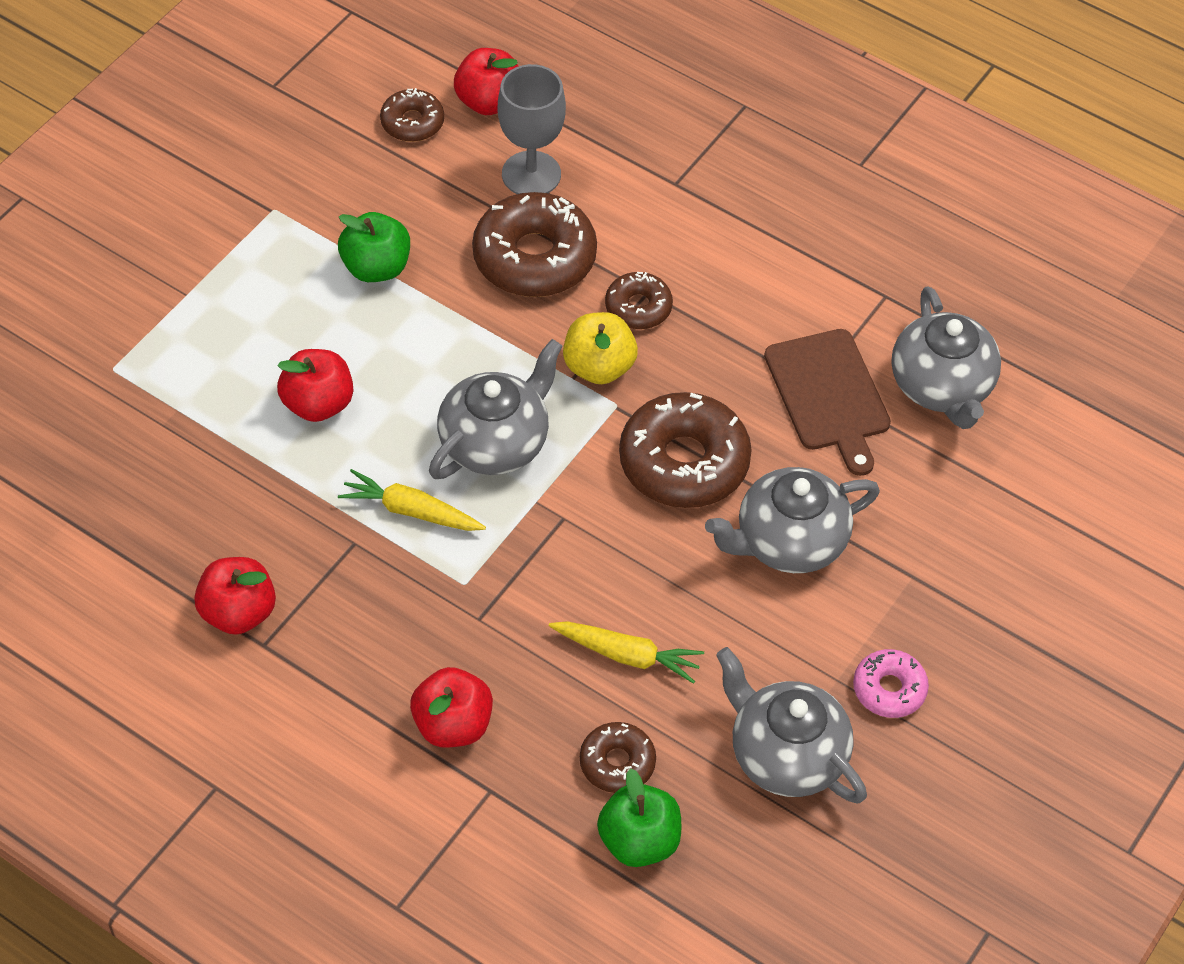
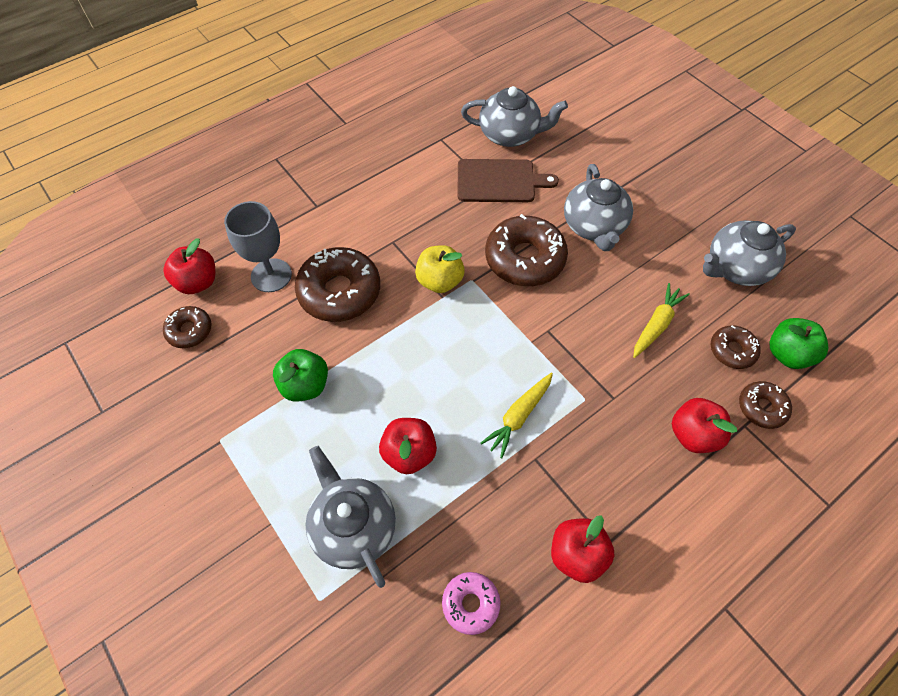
camera: 70 degrees left, 5 degrees up
(495, 442) = (478, 352): grey teapot -> grey teapot (353, 526)
(638, 307) = (402, 249): brown donut -> brown donut (761, 408)
(889, 689) = (699, 212): pink donut -> pink donut (470, 604)

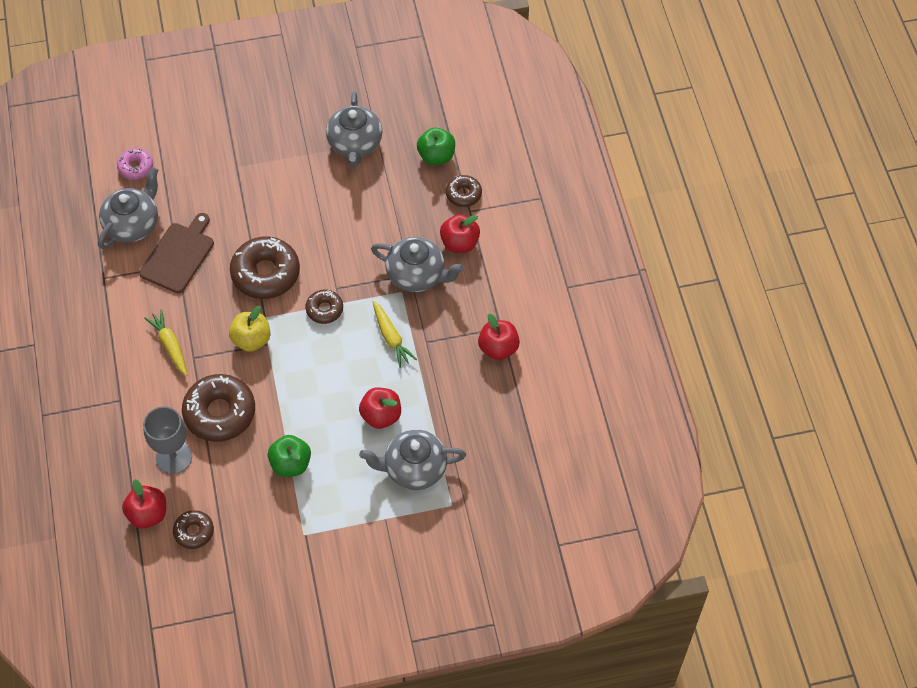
camera: 65 degrees left, 0 degrees up
(470, 604) = (497, 420): pink donut -> pink donut (136, 167)
(594, 227) = (264, 213): grey teapot -> grey teapot (417, 275)
(656, 324) = (370, 219): yellow carrot -> yellow carrot (170, 345)
(732, 350) = (415, 186): brown donut -> brown donut (324, 309)

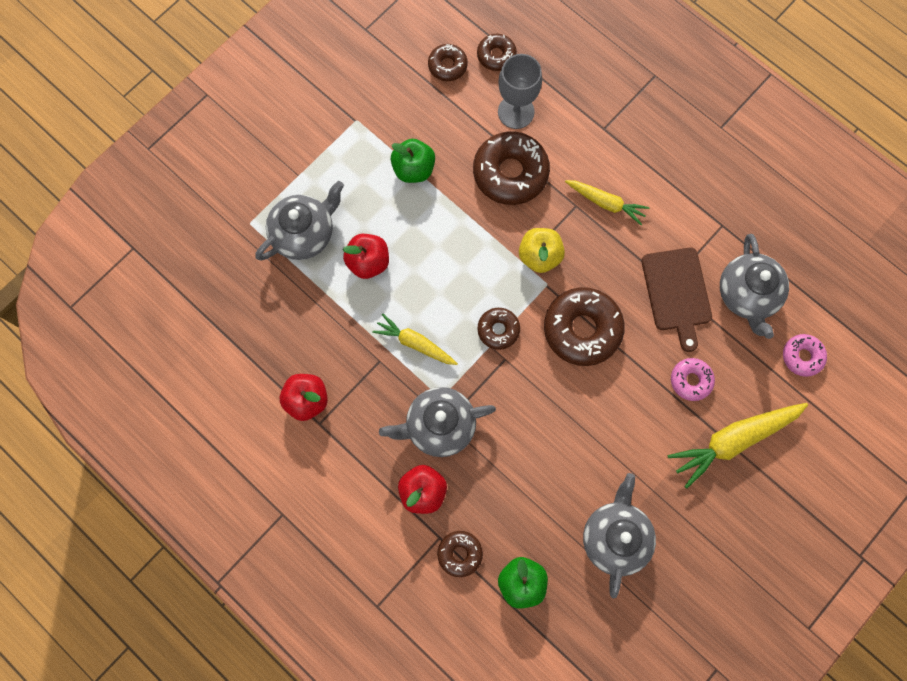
camera: 145 degrees right, 15 degrees up
(148, 514) = (496, 55): red apple -> brown donut
(222, 198) = (691, 380): none -> pink donut
(229, 149) = (733, 440): none -> yellow carrot
(355, 144) = (615, 537): grey teapot -> grey teapot turned 45 degrees clockwise

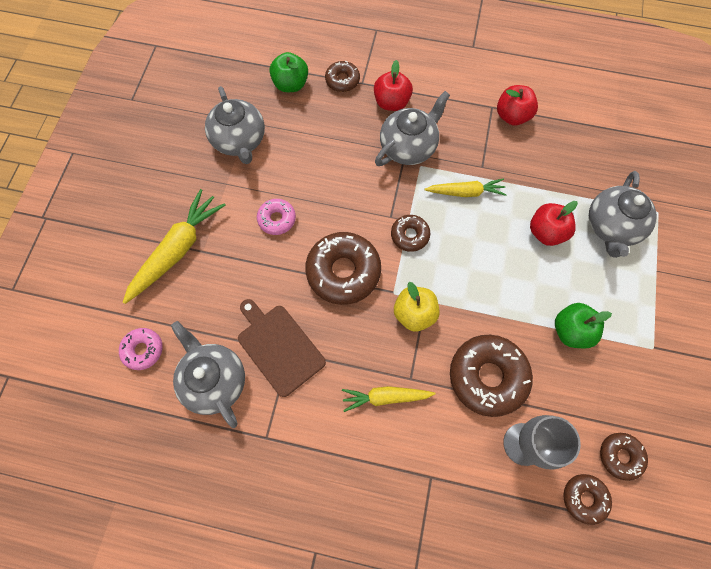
camera: 150 degrees right, 5 degrees down
(691, 380) = (233, 278): pink donut -> pink donut (277, 219)

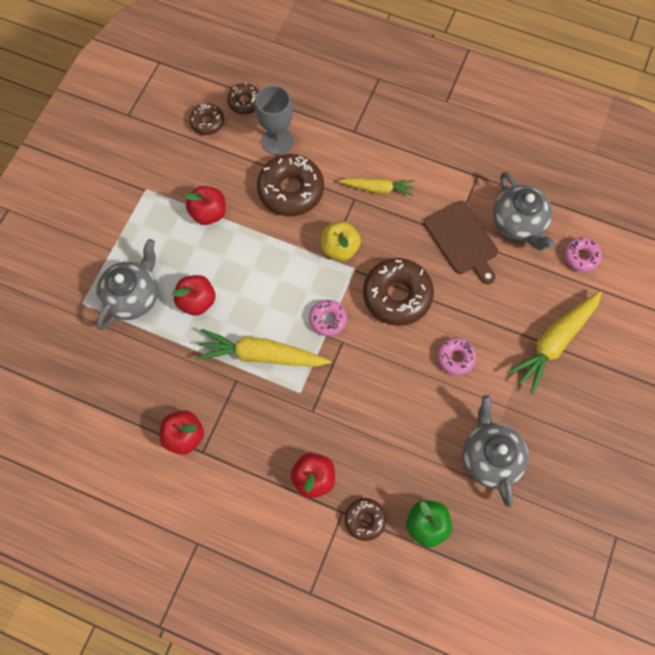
camera: 170 degrees left, 0 degrees up
(408, 146) = (307, 417): grey teapot -> none
(410, 235) = (328, 320): brown donut -> pink donut
(465, 192) = (261, 355): yellow carrot -> yellow carrot, size x1.62
(571, 331) = (209, 213): green apple -> red apple

